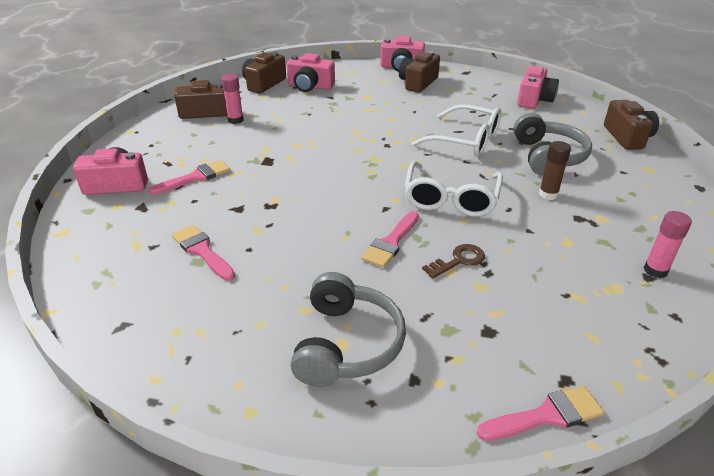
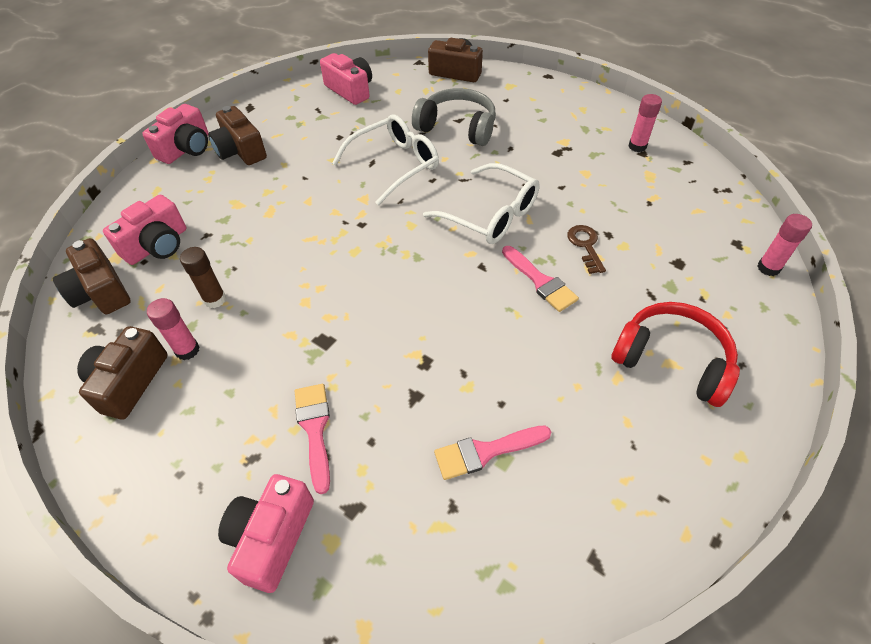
camera: 65 degrees left, 15 degrees up
(346, 344) = (672, 360): grey headphones -> red headphones
(546, 415) = (768, 268): pink brush -> pink glue stick
(548, 194) = (516, 154): brown glue stick -> brown glue stick (215, 299)

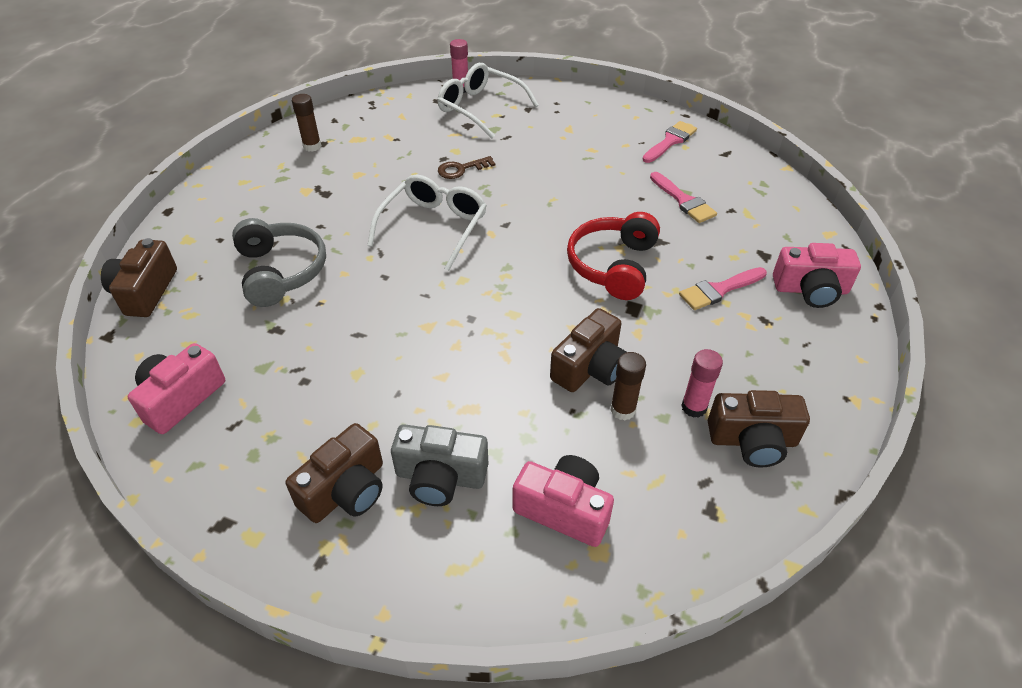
camera: 105 degrees left, 5 degrees down
(101, 292) = (660, 536): brown camera -> brown camera (590, 367)
(186, 148) = (346, 574): pink camera -> none
(223, 190) = (440, 477): none -> grey camera
(394, 165) = (361, 312): white glasses -> white glasses (480, 108)
(457, 127) = (280, 271): grey headphones -> grey headphones turned 150 degrees clockwise
(540, 281) = (512, 190): pink brush -> pink brush (670, 141)
(637, 146) = (312, 146): pink glue stick -> brown glue stick
(672, 360) = (566, 128): red headphones -> red headphones (613, 265)

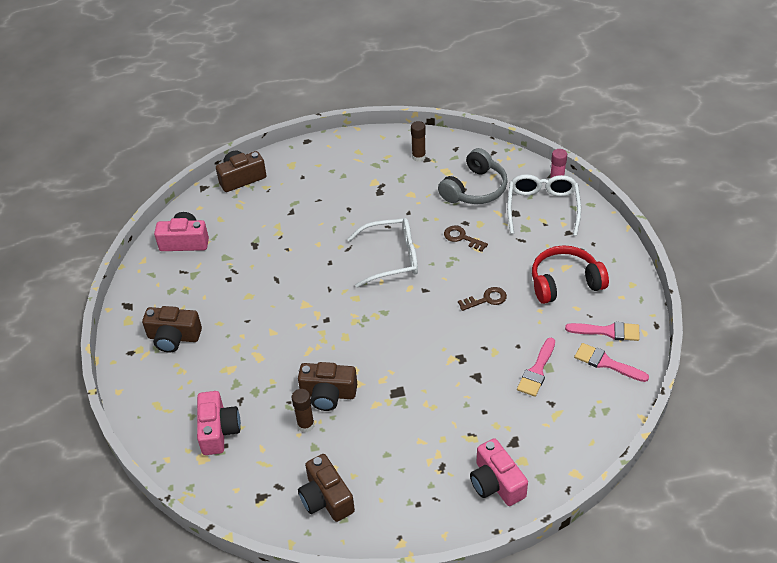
camera: 60 degrees right, 0 degrees up
(280, 271) = (298, 218): grey headphones -> grey headphones (475, 189)
(440, 477) = (205, 369): grey camera -> none
(561, 190) = (486, 299): none -> brown key
(613, 265) = (430, 363): red headphones -> red headphones (565, 282)
(694, 407) = (332, 458): pink glue stick -> none
(719, 290) = (452, 430): pink brush -> pink brush (606, 363)

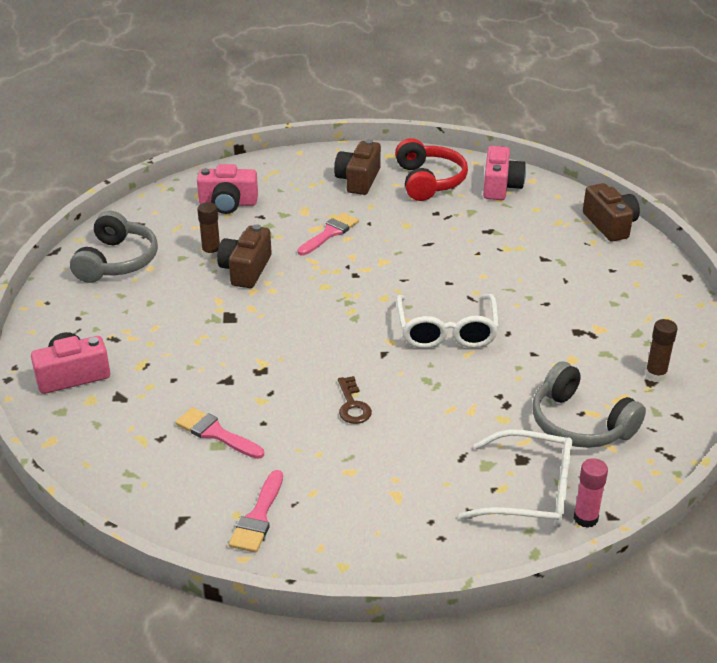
camera: 95 degrees right, 10 degrees down
(326, 498) = (117, 261): brown camera -> grey headphones
(462, 238) = (475, 397): brown key -> none
(565, 282) = (364, 489): red headphones -> red headphones (428, 181)
(606, 363) = (203, 503): pink brush -> pink brush (330, 233)

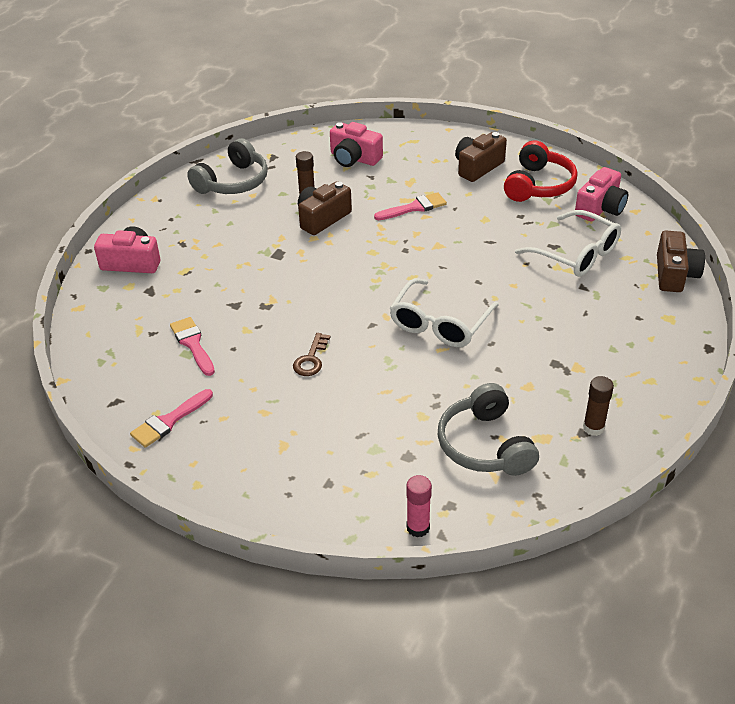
camera: 30 degrees right, 5 degrees up
(530, 492) = (391, 487): white glasses -> white glasses (576, 254)

